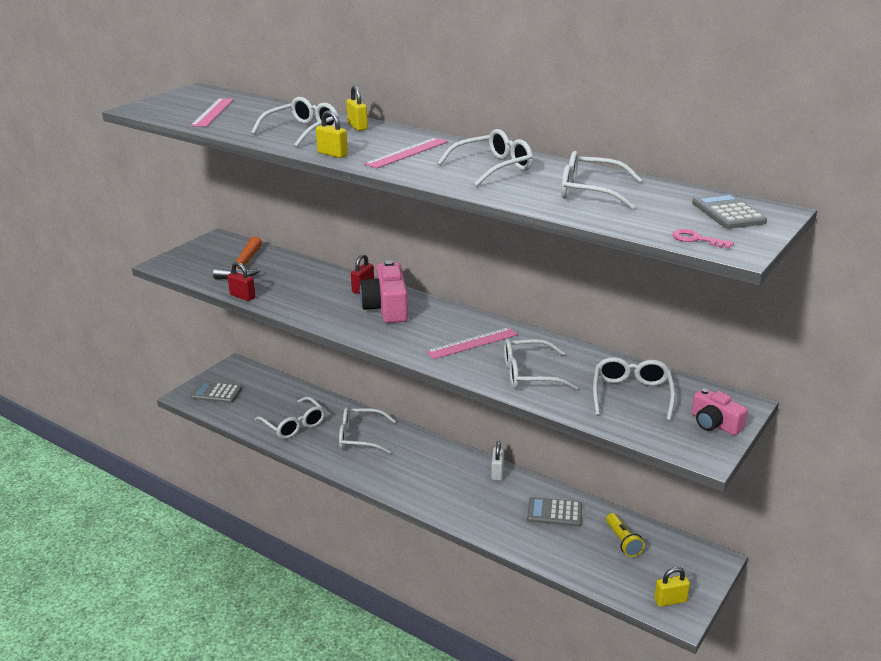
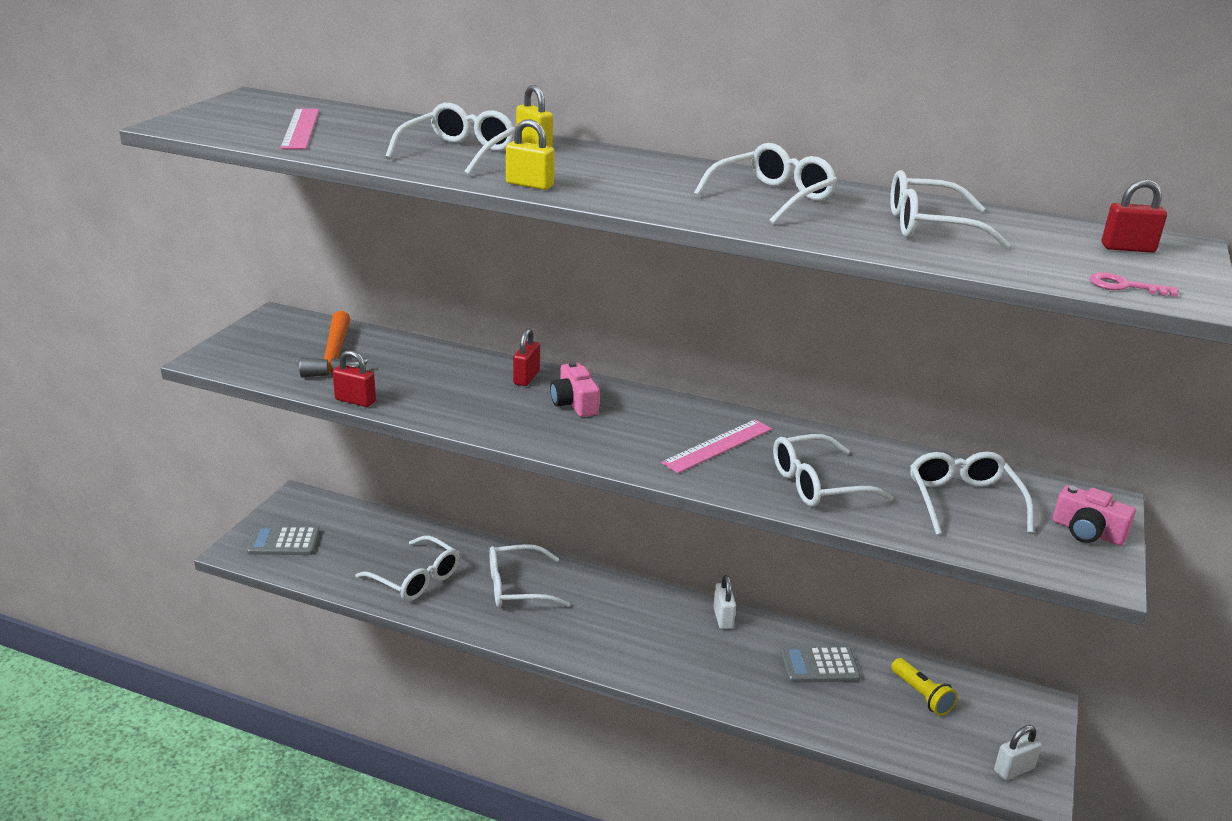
camera: 15 degrees left, 0 degrees up
(387, 307) = (574, 403): pink camera -> pink camera, size x0.62
(407, 153) = (635, 180): pink ruler -> none
(670, 600) = (1013, 770): yellow padlock -> white padlock
(728, 213) = (1127, 248): grey calculator -> red padlock

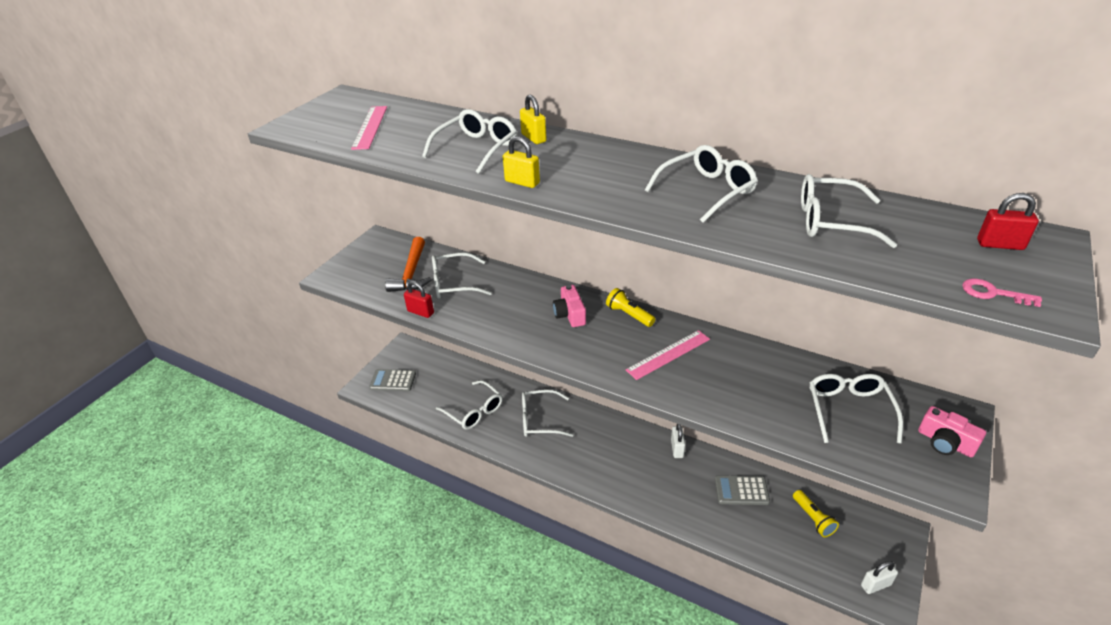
camera: 10 degrees right, 10 degrees up
(526, 378) = (539, 291): red padlock -> none
(657, 403) = (629, 315): none -> yellow flashlight
(817, 484) = (738, 392): white glasses -> white glasses (454, 283)

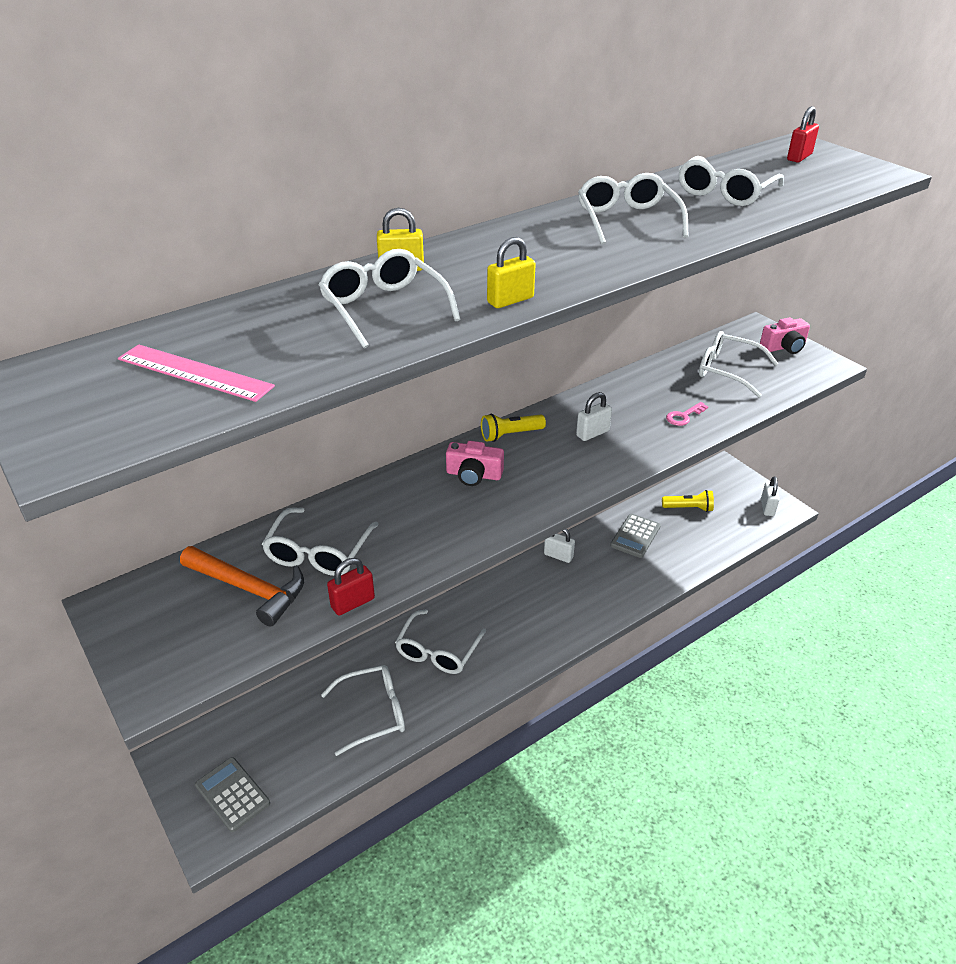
camera: 65 degrees left, 0 degrees up
(393, 380) = (232, 794): grey calculator -> grey calculator turned 105 degrees clockwise
(668, 354) = (592, 433): pink ruler -> white padlock
(993, 293) = (860, 180): pink key -> pink key (684, 416)

